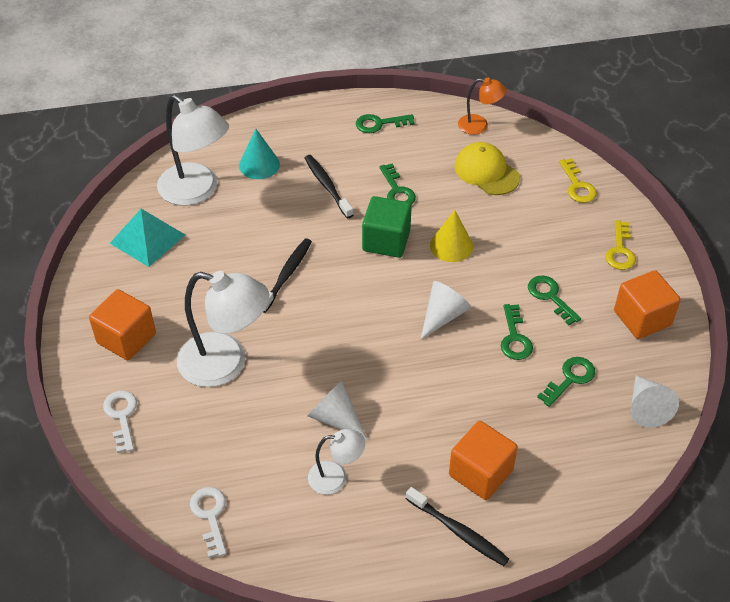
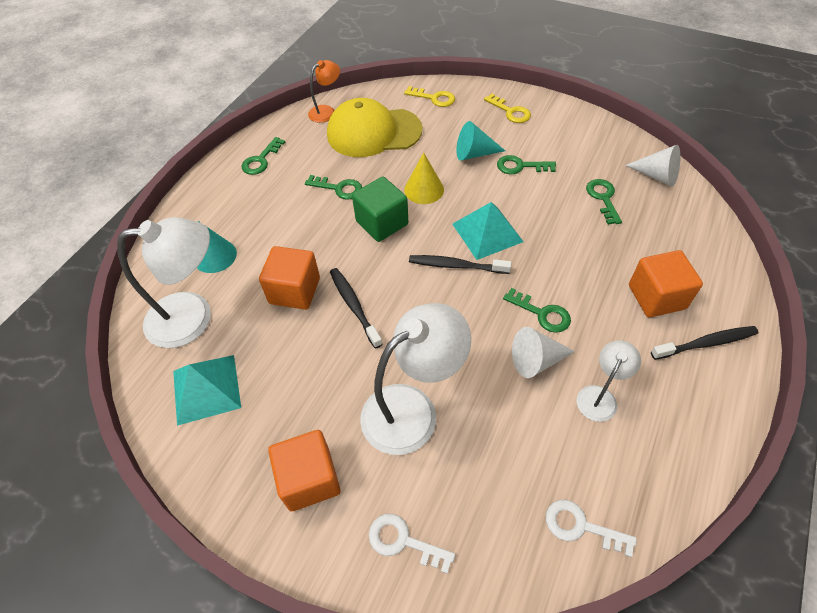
camera: 50 degrees left, 5 degrees up
(327, 186) = (288, 226): black toothbrush -> black toothbrush (456, 266)
(443, 315) = (487, 232): white cone -> turquoise pyramid
(486, 172) = (373, 132): yellow cap -> yellow cap, size x1.51
(515, 338) = (542, 205): green key -> green key (542, 313)
(532, 255) = (474, 153): none -> turquoise cone
(642, 318) = (578, 134): orange cube -> orange cube (294, 291)

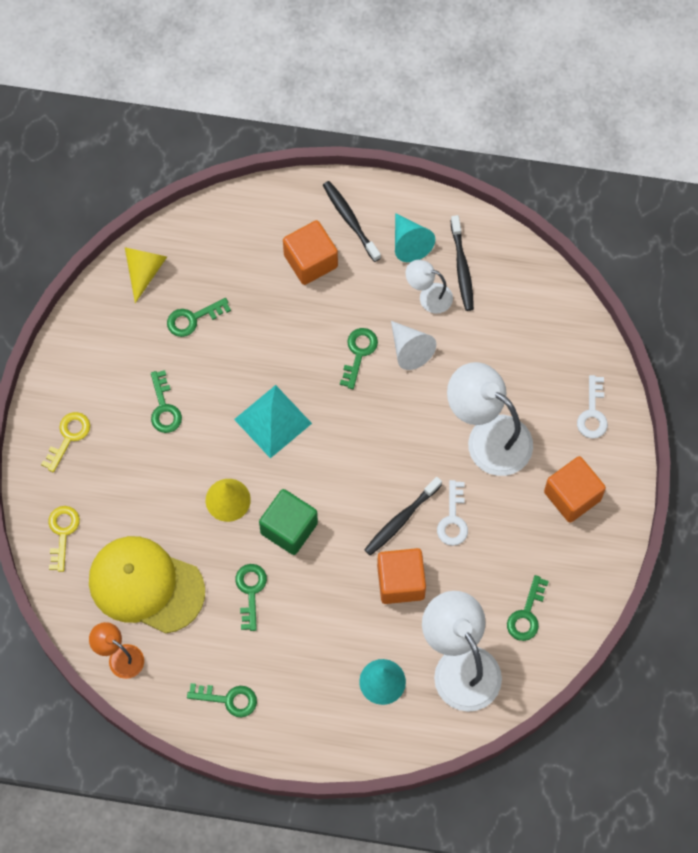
camera: 110 degrees left, 15 degrees up
(206, 389) = (526, 614): turquoise pyramid -> green key
(373, 132) = (146, 585): yellow cap -> yellow cap turned 135 degrees clockwise
(456, 266) = (325, 440): black toothbrush -> black toothbrush (462, 267)
(474, 153) = (155, 461): turquoise cone -> turquoise cone (409, 243)
(581, 527) = (539, 297): white key -> white key (453, 519)
(657, 176) = (144, 270): white cone -> yellow cone

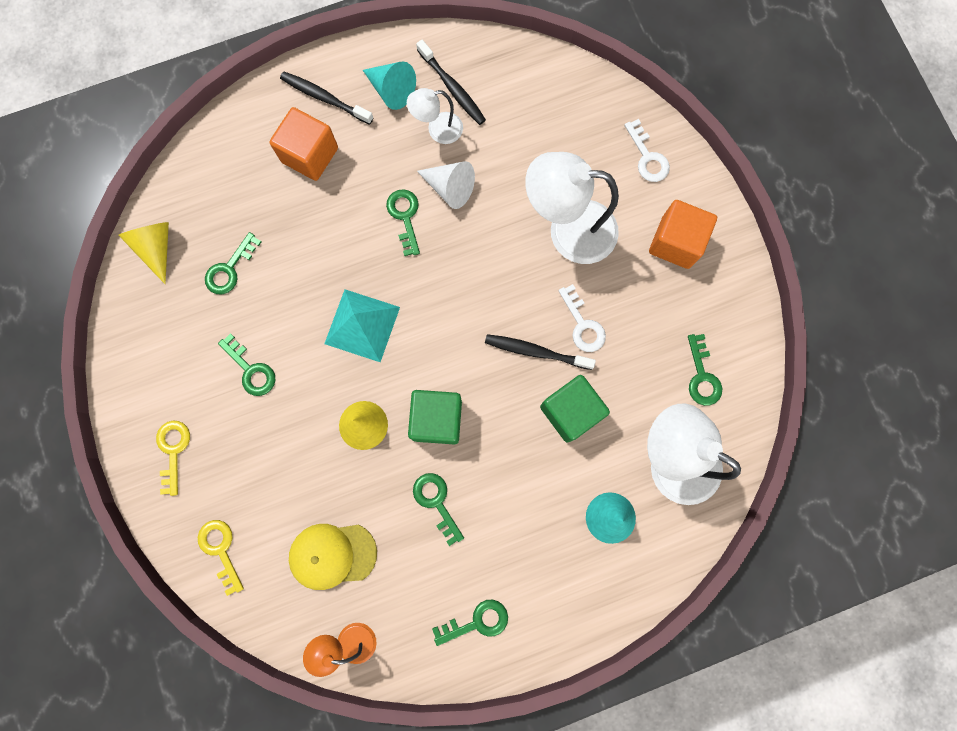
camera: 30 degrees left, 10 degrees up
(146, 585) = (332, 555): yellow cap -> yellow cap, size x0.66
(400, 582) = (570, 411): orange cube -> green cube
(401, 519) = (536, 352): black toothbrush -> black toothbrush turned 90 degrees clockwise

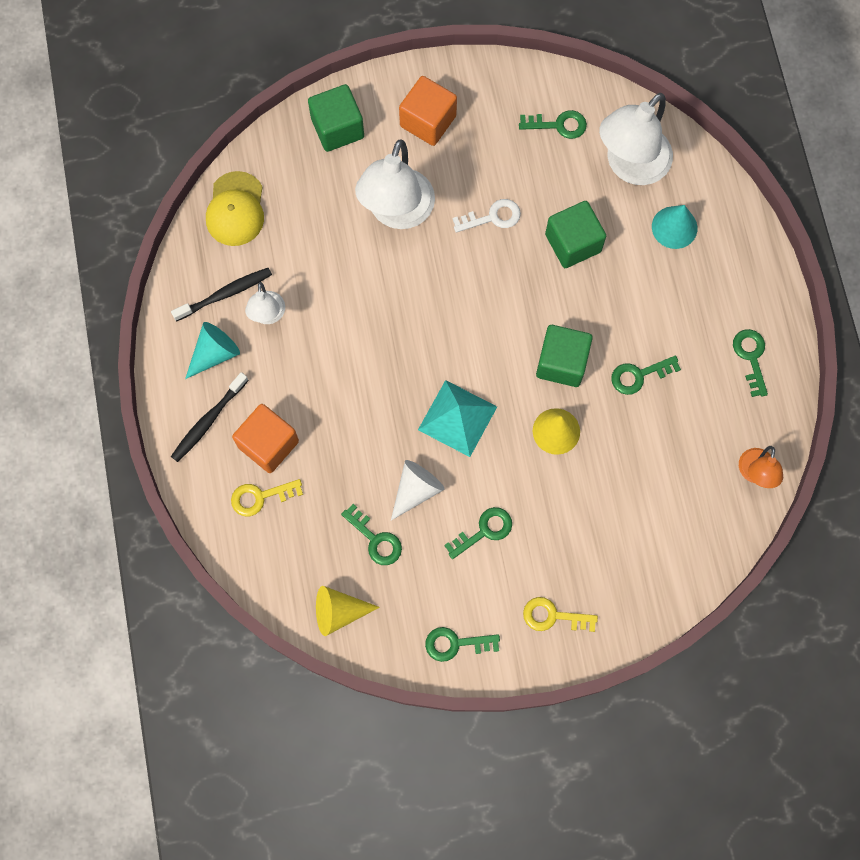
camera: 80 degrees left, 5 degrees down
(220, 550) = (655, 580): yellow key -> yellow key (260, 497)
(332, 555) = (674, 476): yellow cap -> yellow cap (235, 209)
(405, 217) = (354, 361): green key -> green key (455, 644)
(450, 188) = (332, 314): white cone -> white cone (416, 490)
(536, 352) = (511, 263): black toothbrush -> none
(647, 157) = (337, 128): white key -> green cube

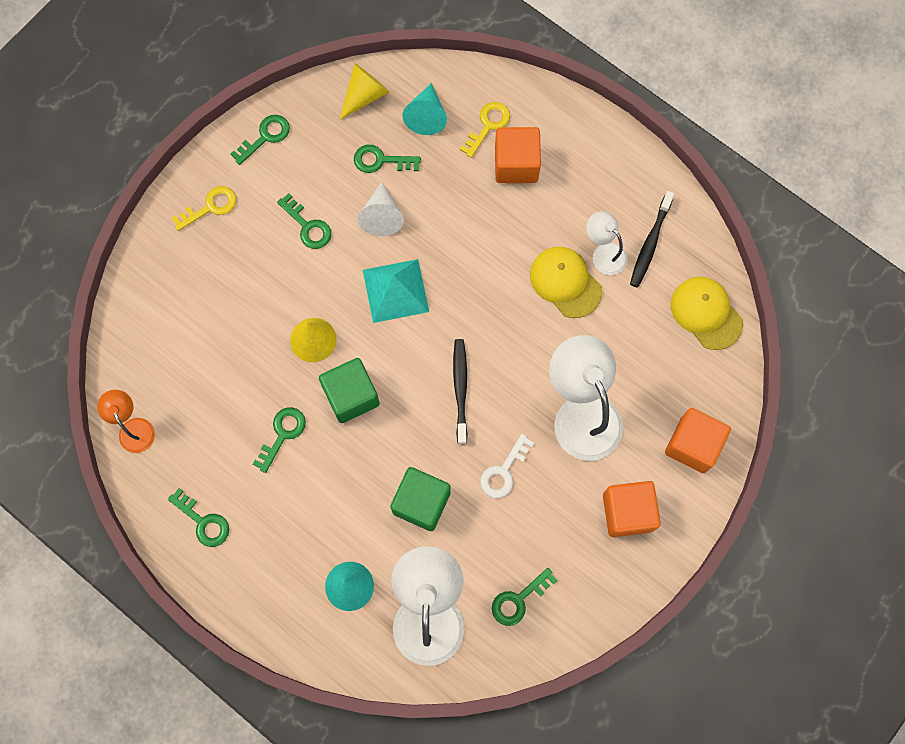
camera: 140 degrees right, 0 degrees up
(208, 421) = (573, 146): black toothbrush -> black toothbrush (460, 389)
(215, 353) = (615, 195): turquoise cone -> turquoise cone (426, 116)
(319, 317) = (565, 282): none -> yellow cap
(337, 128) = (692, 445): green cube -> orange cube
(484, 531) = (308, 226): green key -> green key turned 60 degrees counterclockwise

